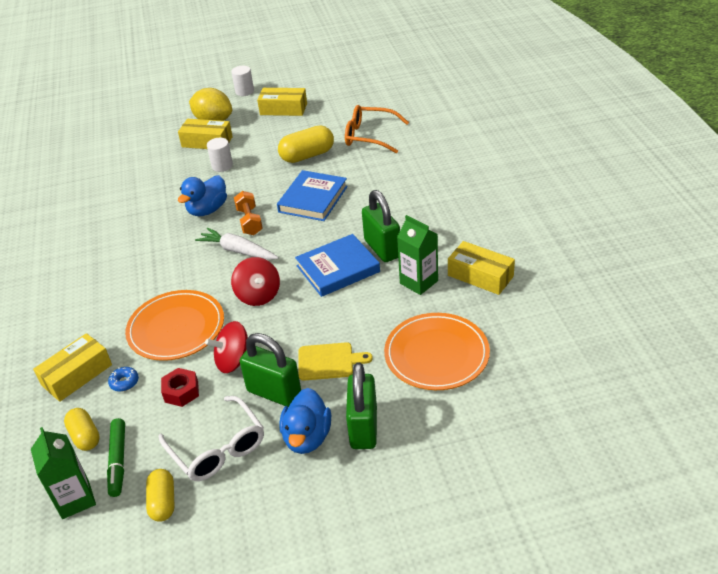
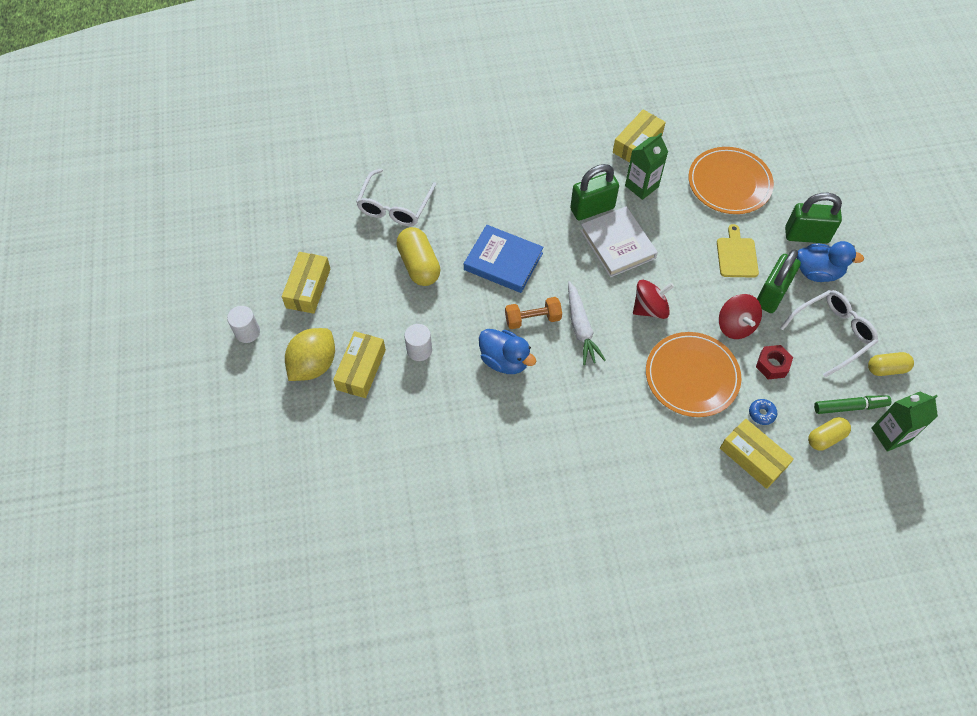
camera: 90 degrees left, 20 degrees up
(238, 251) = (581, 328): white carrot -> white carrot turned 45 degrees counterclockwise
(338, 269) = (617, 244): blue book -> white book
(369, 136) = (394, 206): orange glasses -> white glasses

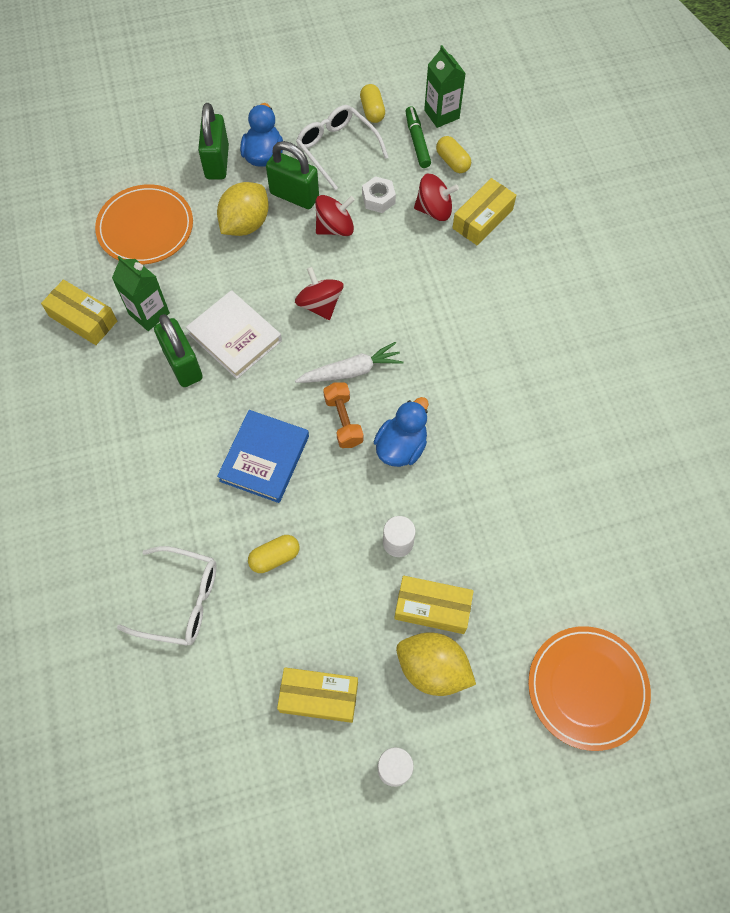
camera: 95 degrees left, 5 degrees up
(419, 265) = (275, 557): yellow capsule -> yellow capsule, size x0.63
(617, 244) = (235, 337): white book -> white book turned 75 degrees clockwise
(692, 376) = (399, 267): orange plate -> orange plate (587, 688)
(736, 255) = (245, 224): yellow cutting board -> yellow lemon
(761, 413) = (434, 210): blue donut -> red spinning top
(772, 365) = (378, 199): red nut -> white nut

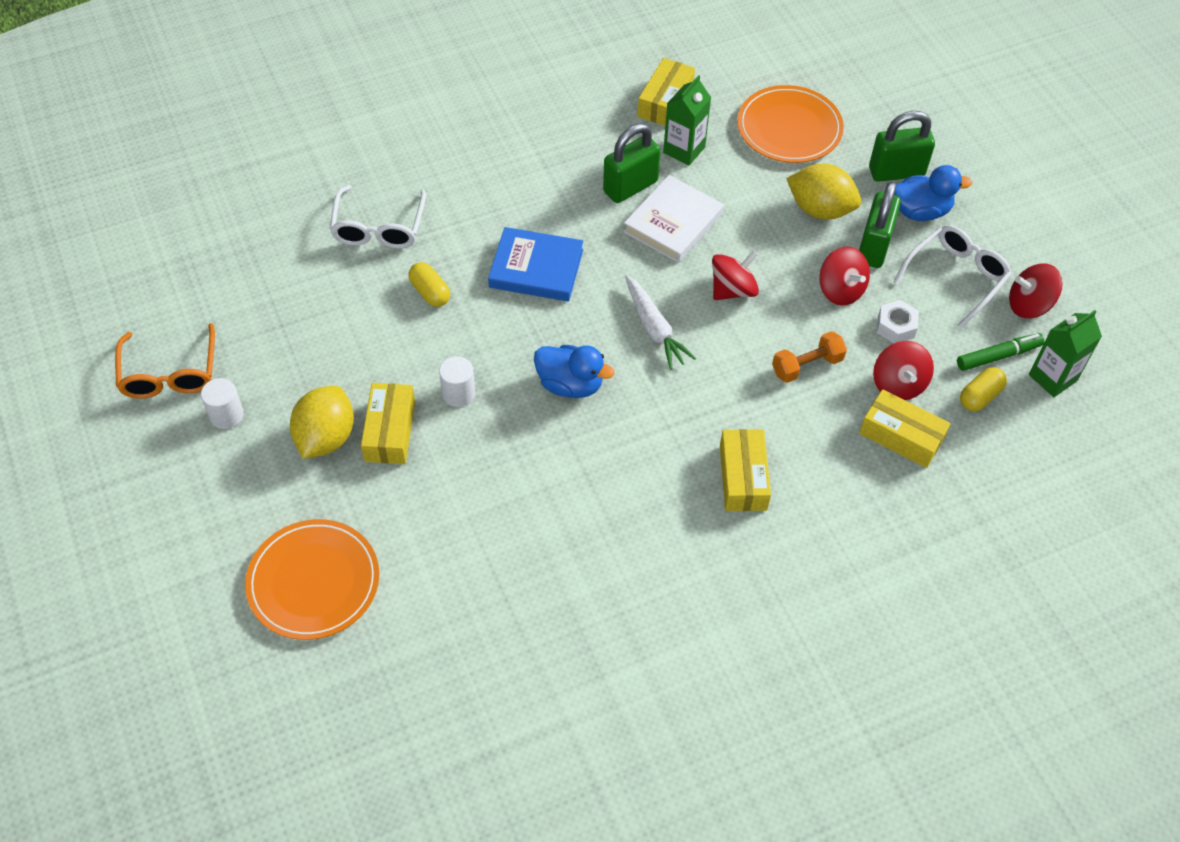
camera: 80 degrees right, 10 degrees down
(319, 697) = (293, 346): yellow box -> yellow box (743, 477)
(333, 830) = (170, 373): none -> orange glasses
(343, 421) = (592, 329): orange dumbbell -> orange dumbbell (807, 365)
(372, 111) = (1029, 305): yellow capsule -> red spinning top

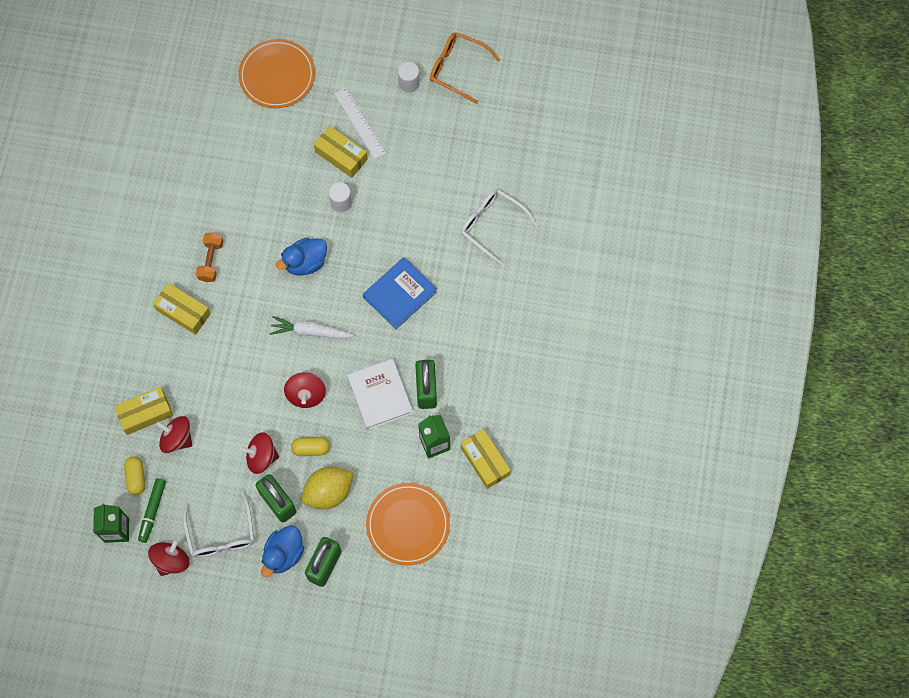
camera: 125 degrees right, 15 degrees up
(326, 437) = (359, 123): yellow lemon -> white ruler
(430, 292) = (422, 227): yellow capsule -> yellow capsule (311, 448)
(807, 365) = (225, 397): orange dumbbell -> orange dumbbell (211, 261)
(896, 326) = (214, 468): white nut -> none

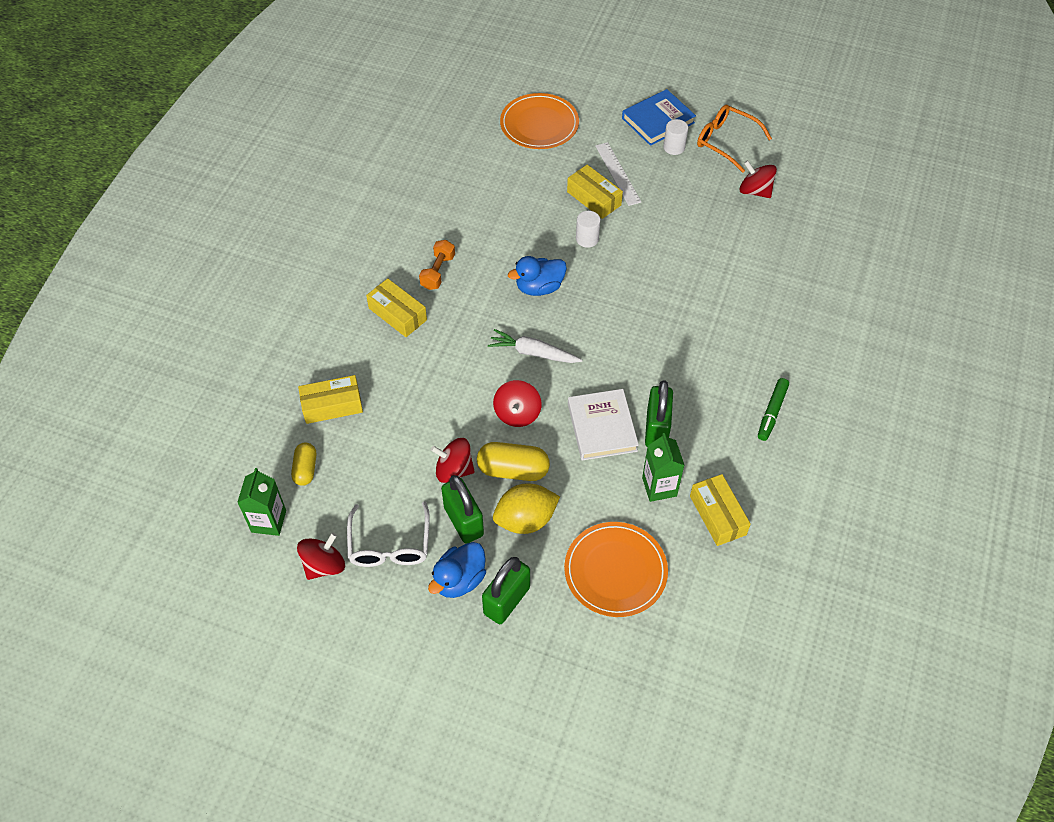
camera: 10 degrees right, 15 degrees down
(152, 511) = (315, 507): green marker -> green marker (772, 412)
(177, 438) = (361, 436): red spinning top -> red spinning top (755, 191)
(311, 448) = (513, 470): yellow capsule -> yellow capsule, size x1.58
(400, 294) = (639, 331): blue book -> blue book (658, 120)
(492, 226) = (749, 282): white glasses -> none

